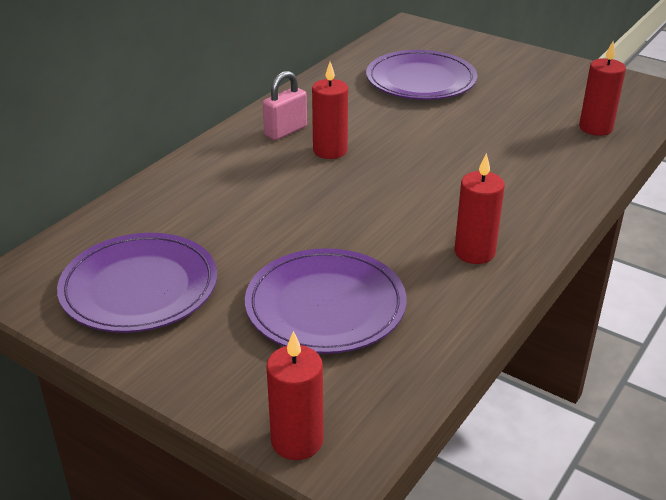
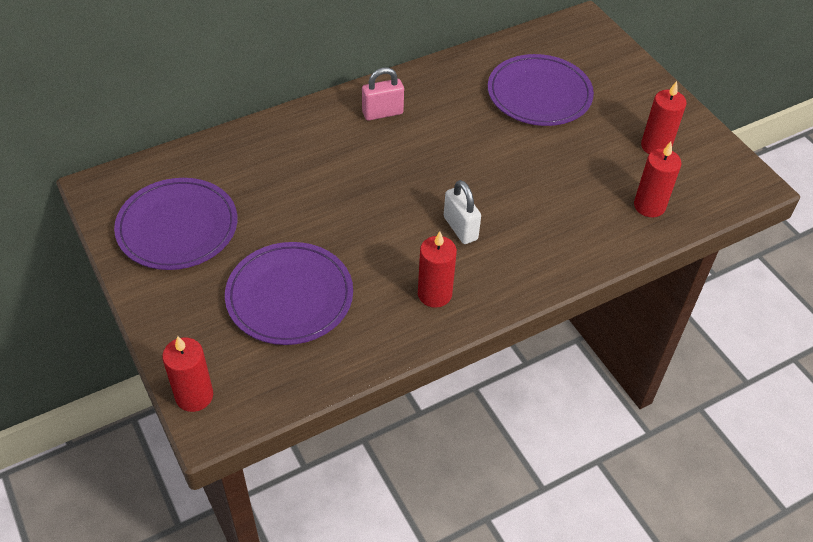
camera: 25 degrees right, 15 degrees up
(330, 151) = (402, 147): red candle -> red candle (655, 146)
(447, 193) = (460, 228): none -> white padlock

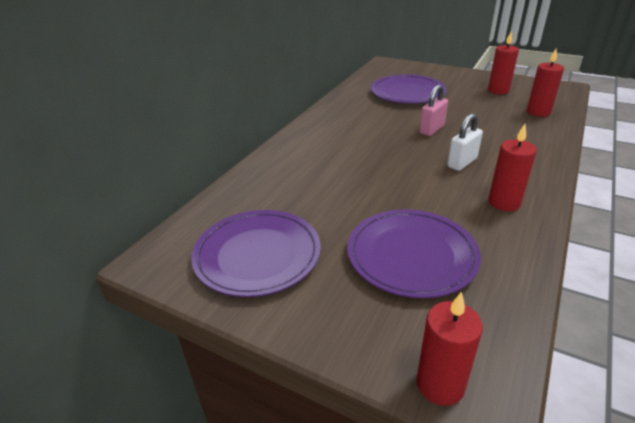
camera: 30 degrees left, 15 degrees down
(382, 113) = (329, 131): pink padlock -> pink padlock (432, 129)
(460, 228) = (462, 162): white padlock -> white padlock turned 75 degrees counterclockwise

